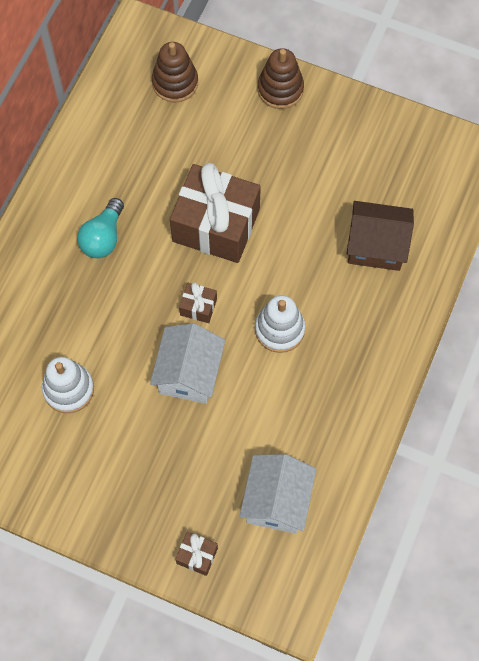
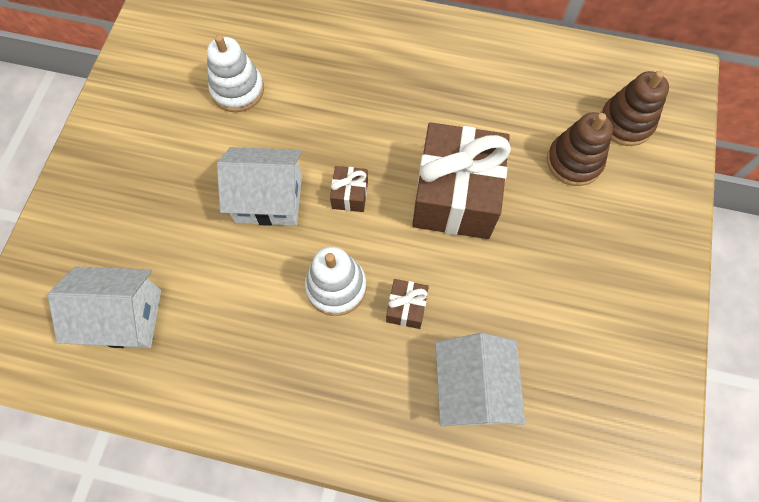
camera: 80 degrees right, 0 degrees up
(103, 237) = (414, 89): turquoise light bulb -> none
(197, 556) = (59, 242): brown gift -> brown gift (406, 307)
(280, 89) = (659, 237): brown stacking toy -> brown stacking toy (574, 161)
(376, 246) = (472, 388): brown house -> white house

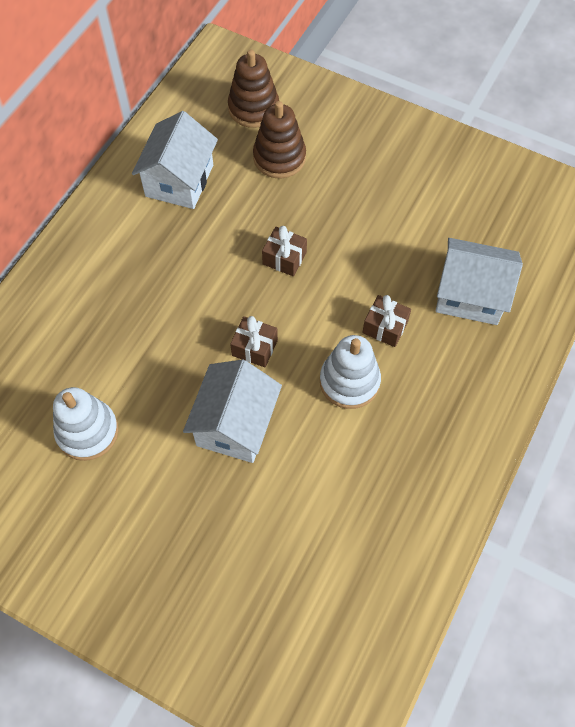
camera: 75 degrees left, 5 degrees down
(123, 317) = (330, 594): white house -> white house (179, 180)
(455, 196) = (284, 258): brown gift -> brown gift, size x0.42

